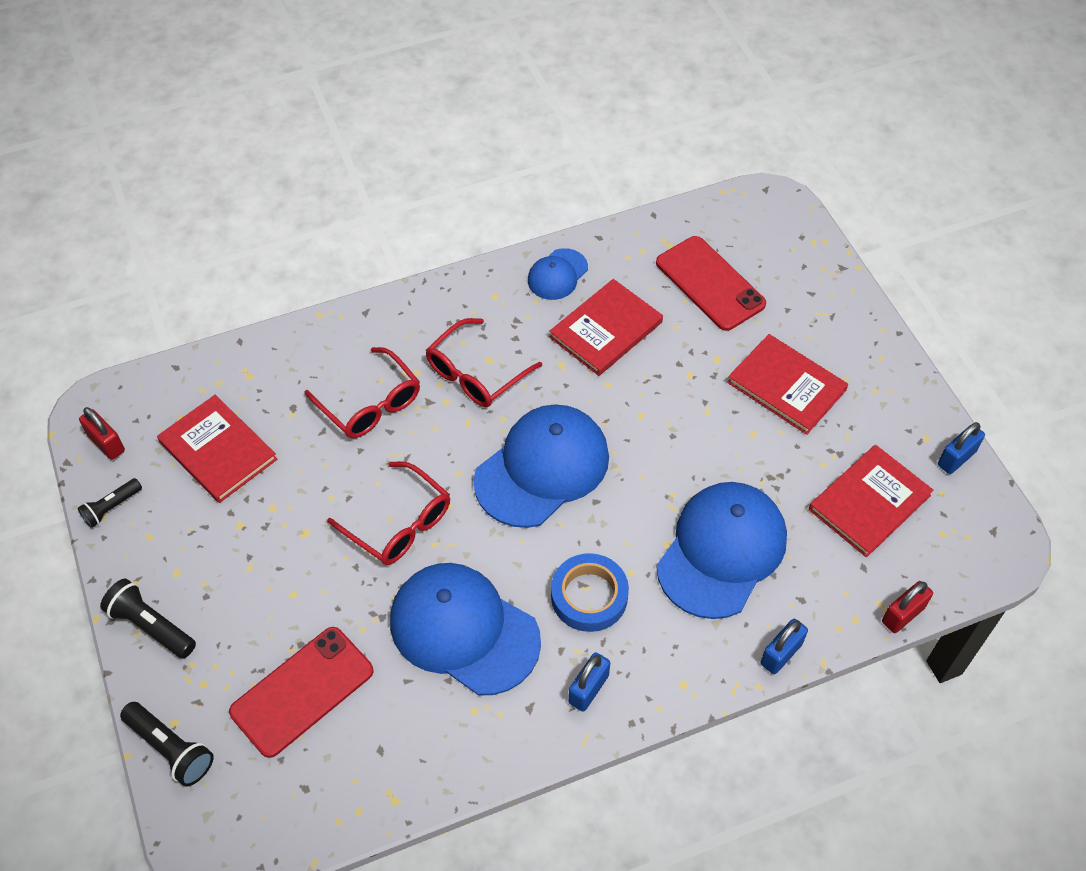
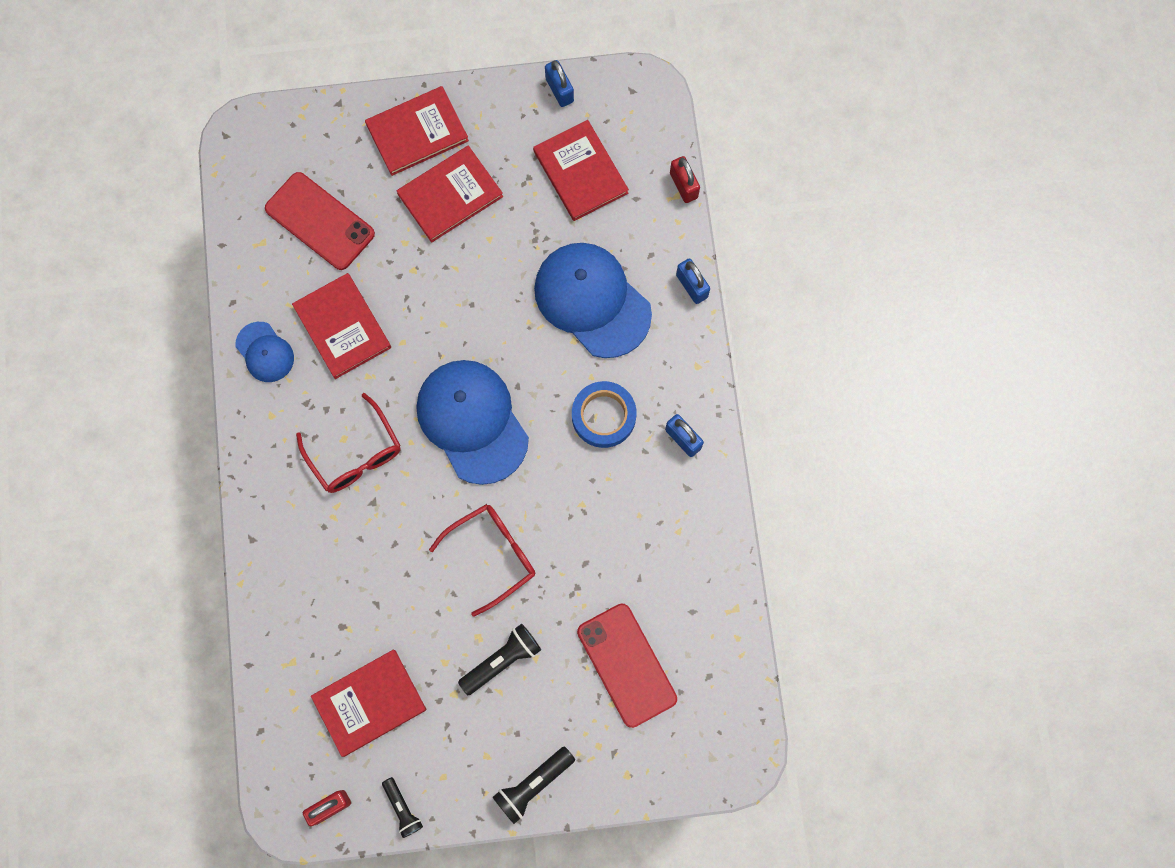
camera: 75 degrees left, 20 degrees up
(170, 749) = (649, 780): black flashlight -> black flashlight (502, 660)
(370, 404) = (359, 555): red glasses -> none
(464, 630) = (607, 523): blue cap -> none
(710, 283) = (320, 221): red phone -> red phone turned 60 degrees clockwise
(843, 340) = (417, 132): none -> red book

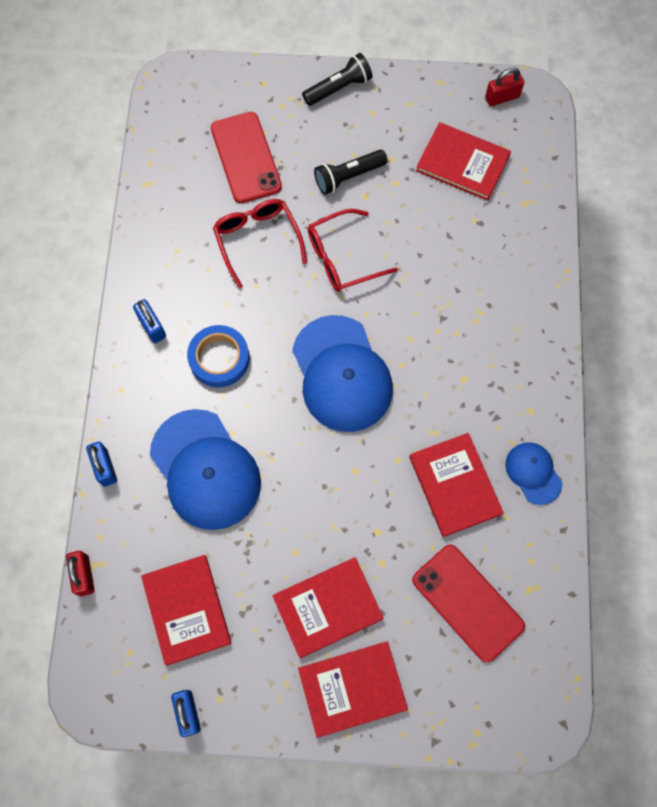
camera: 170 degrees left, 5 degrees down
(355, 454) = (454, 363): red glasses -> red glasses (257, 240)
(369, 703) = (462, 163): red book -> red book turned 45 degrees clockwise
(402, 808) = (444, 88): black flashlight -> none

